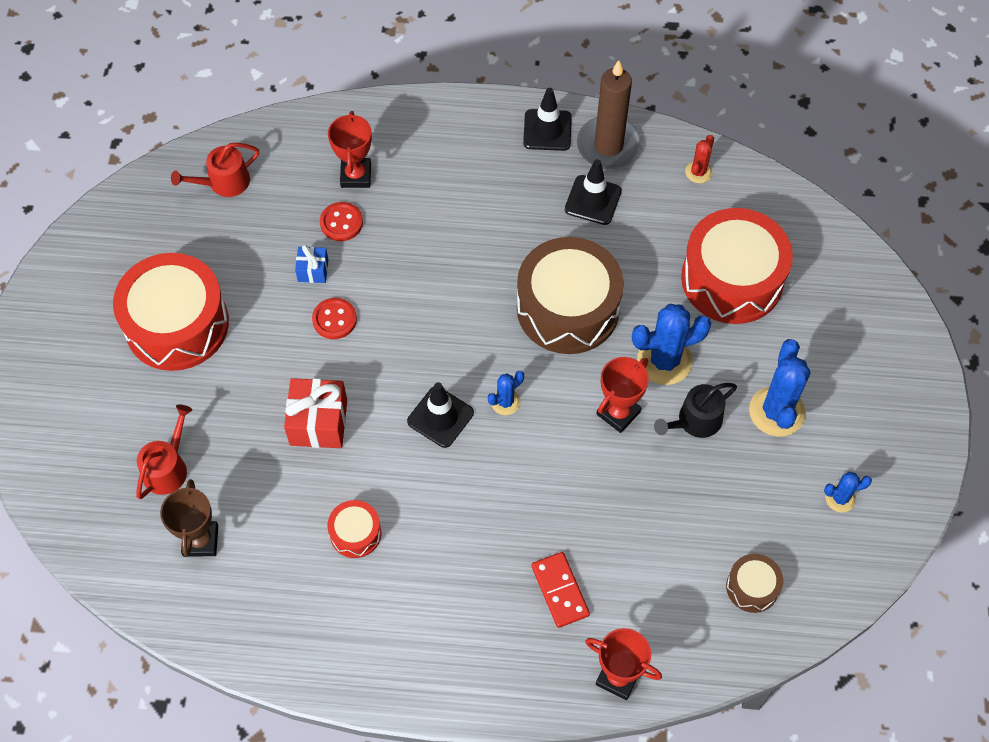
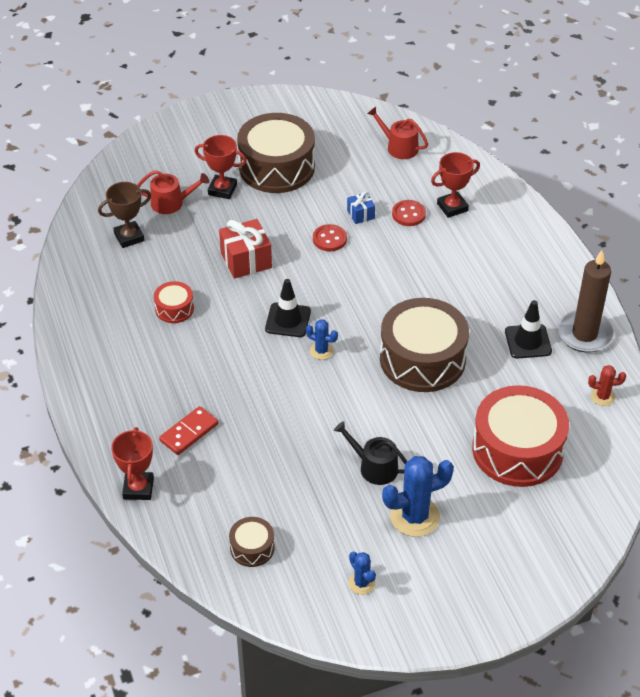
camera: 65 degrees right, 15 degrees down
(177, 324) = (276, 167): red drum -> brown drum
(547, 130) = (571, 294): black traffic cone -> none
(618, 413) = (352, 418): red trophy -> red trophy (222, 190)
(664, 361) = (415, 431): blue cactus -> none

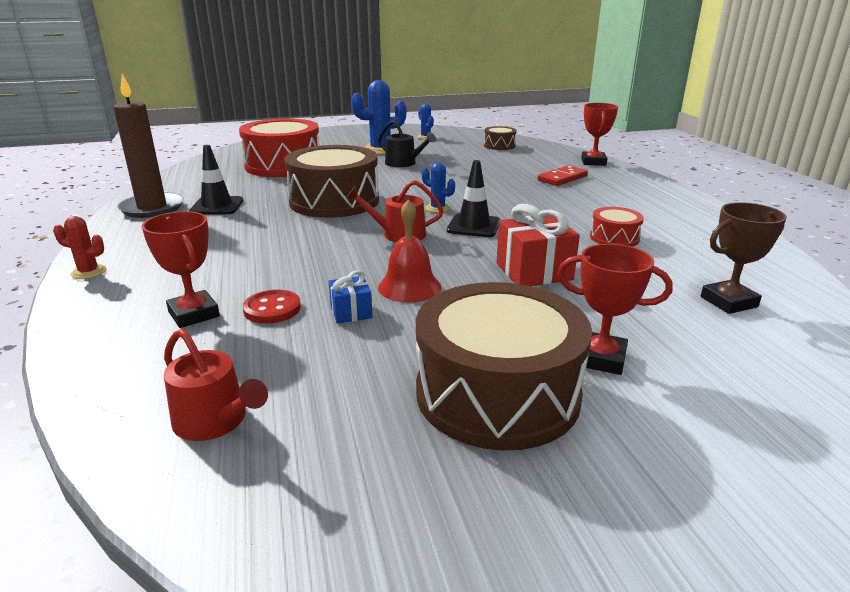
camera: 175 degrees left, 20 degrees down
(171, 203) = (688, 342): red watering can -> red watering can (398, 234)
(329, 239) = (409, 287): red button -> red bell
(452, 207) = (194, 314): red trophy -> red trophy turned 75 degrees clockwise
(602, 397) = (183, 181): red cactus -> red cactus (88, 272)

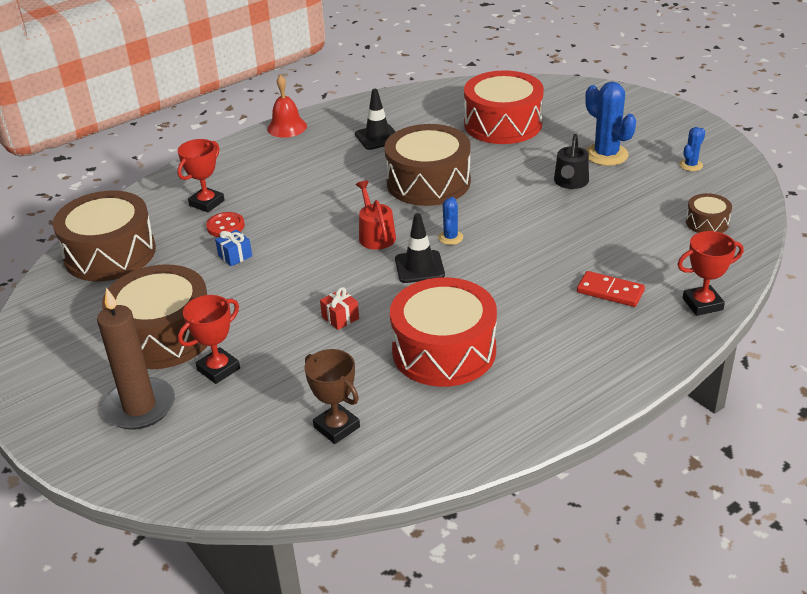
camera: 70 degrees right, 10 degrees up
(88, 272) = (240, 145): red cactus -> none
(152, 208) = (355, 115): brown candle -> brown candle (139, 407)
(215, 421) = (110, 254): red watering can -> brown drum
(409, 287) = (282, 268): red bell -> red bell (287, 127)
(534, 272) = (340, 318): red gift -> red gift, size x0.55
(600, 358) = (218, 369): red trophy -> red trophy turned 45 degrees clockwise
(614, 238) = (444, 351): red drum -> red drum, size x2.16

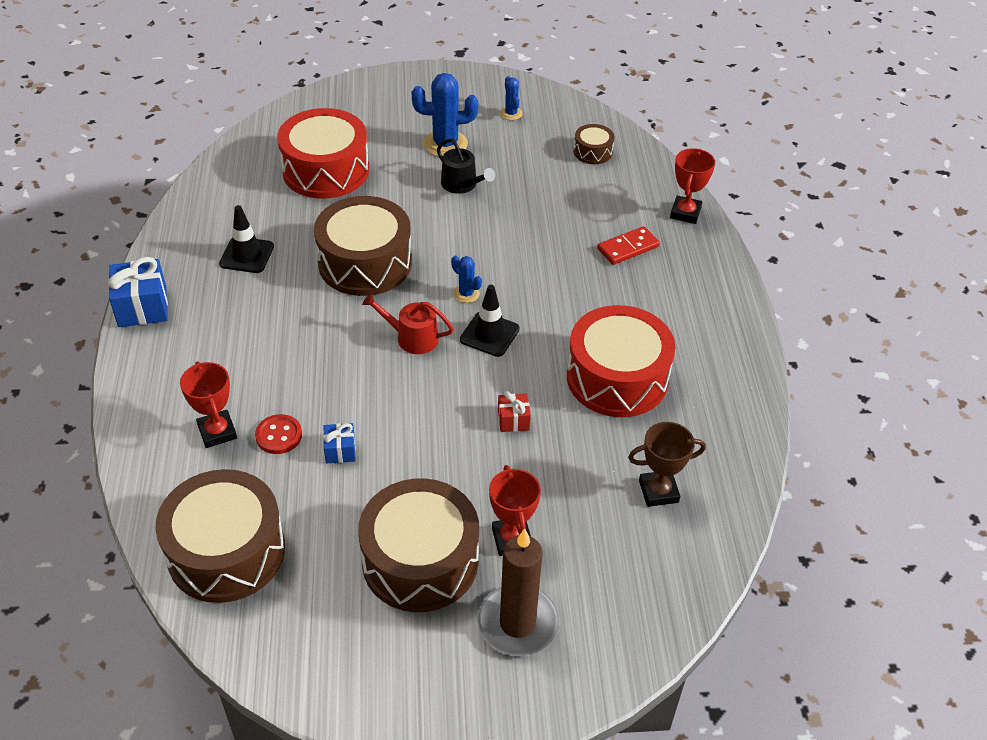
camera: 60 degrees left, 10 degrees up
(287, 127) = (142, 307): red bell -> blue gift

